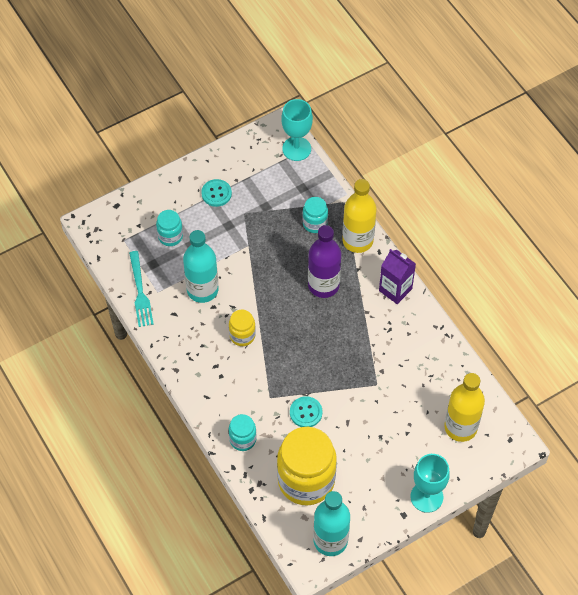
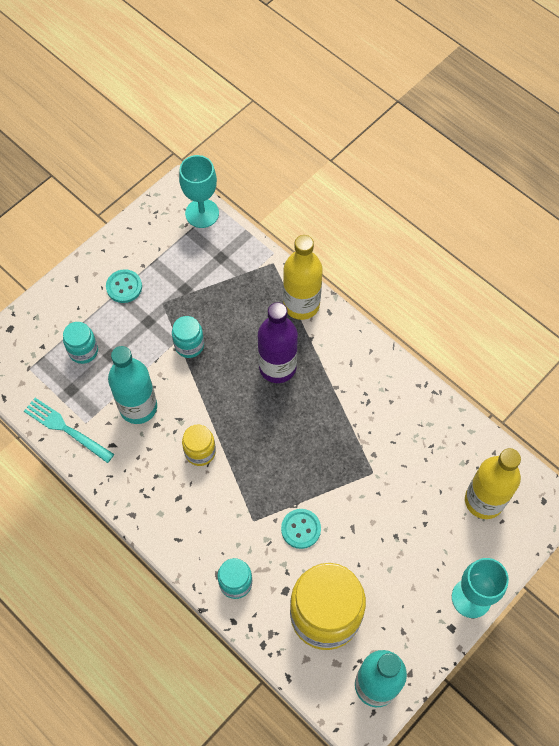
camera: 15 degrees left, 5 degrees up
(140, 292) = (65, 428): turquoise fork -> turquoise fork turned 150 degrees clockwise
(315, 223) = (247, 296): turquoise jar -> turquoise jar (189, 345)
(395, 289) = (360, 352): purple carton -> none

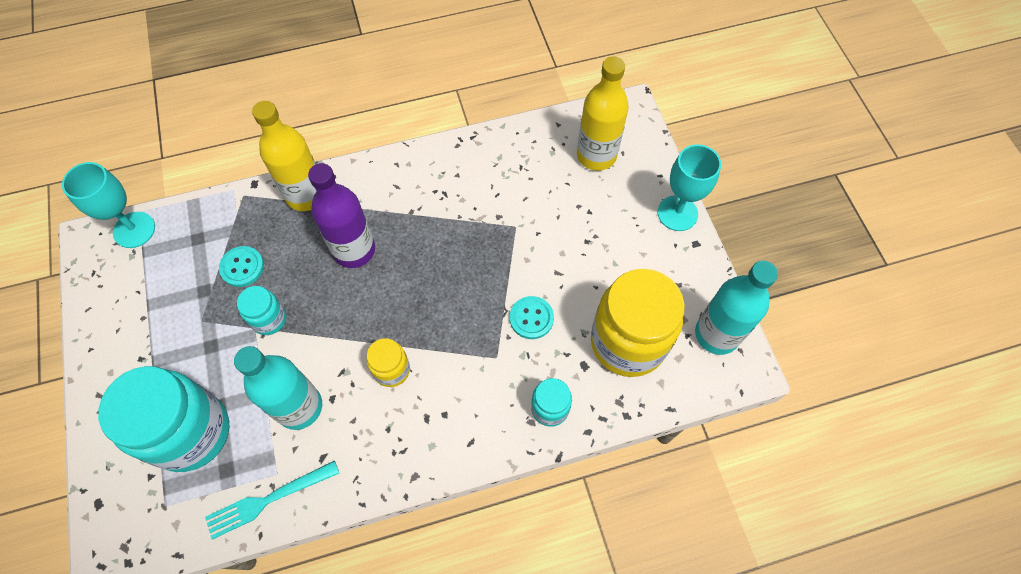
camera: 60 degrees left, 0 degrees up
(83, 351) = (191, 432): turquoise jar -> turquoise jar, size x2.10
(124, 287) = (151, 350): turquoise button -> turquoise button (242, 267)

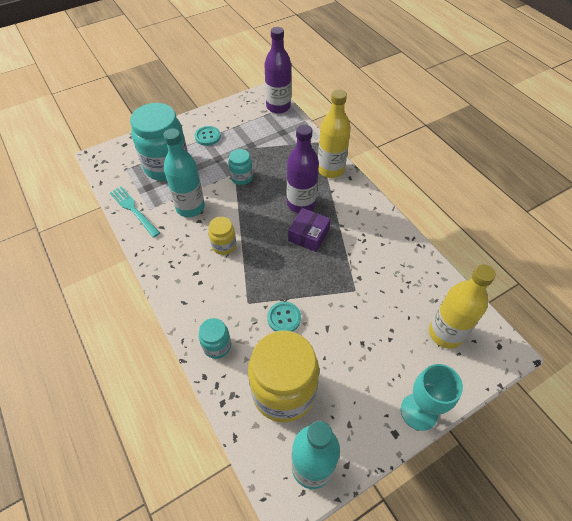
camera: 75 degrees right, 10 degrees down
(134, 230) = (278, 107): turquoise goblet -> purple bottle
(242, 267) = (271, 156): turquoise button -> turquoise button (207, 136)
(412, 255) = (308, 235): none -> purple box

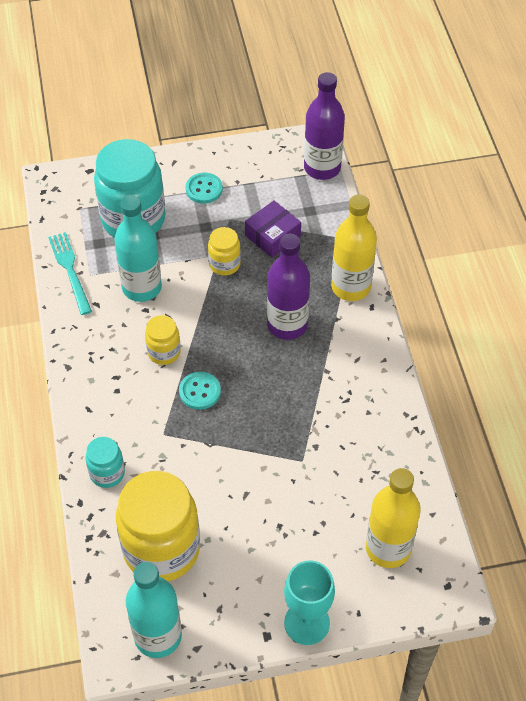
camera: 20 degrees right, 0 degrees up
(241, 178) = (224, 264): turquoise jar -> yellow jar
(284, 318) = (199, 466): turquoise button -> turquoise button (200, 391)
(308, 235) = (277, 371): purple box -> purple box (272, 236)

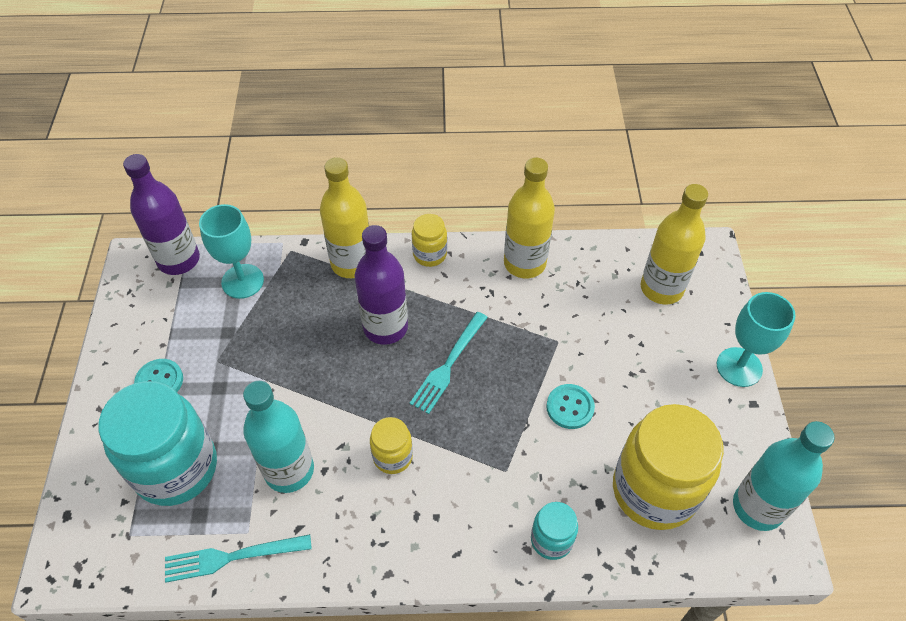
camera: 80 degrees left, 0 degrees up
(200, 391) = (455, 425): turquoise button -> turquoise button (570, 407)
(224, 264) = (283, 375): yellow jar -> yellow jar (430, 254)
(257, 377) = (448, 366): none -> turquoise fork
(272, 236) = (258, 322): purple box -> none
(311, 215) = (242, 281): none -> turquoise goblet
(387, 423) = (524, 263): none -> yellow bottle

